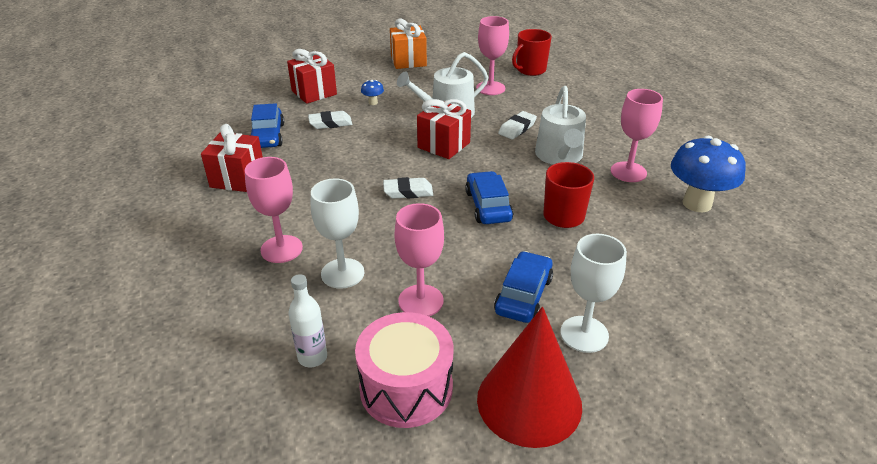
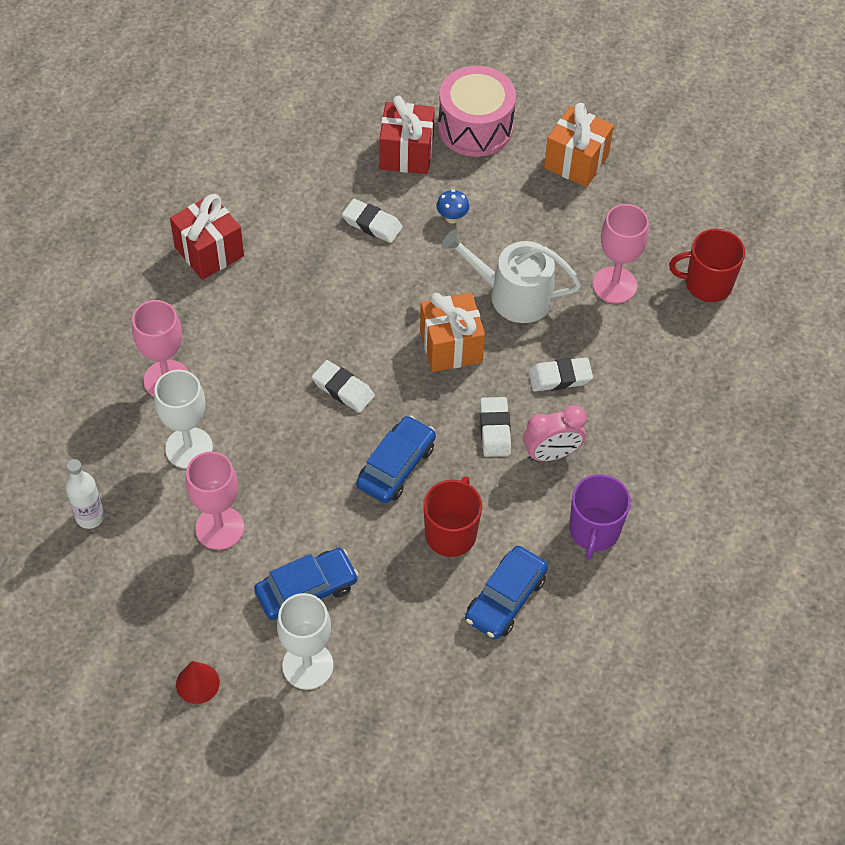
camera: 40 degrees right, 20 degrees up
(267, 136) = (291, 201): blue car -> blue car (505, 598)
(406, 388) = (127, 599): pink drum -> pink drum (475, 127)
(444, 145) = (451, 346): red gift -> orange gift
(517, 163) = (494, 429): none -> white eraser
(529, 401) = (197, 683): red cone -> red cone, size x0.43
(559, 156) = (551, 454): white watering can -> pink clock
(628, 172) = (594, 531): pink goblet -> purple mug
(697, 203) = (604, 624): blue mushroom -> none

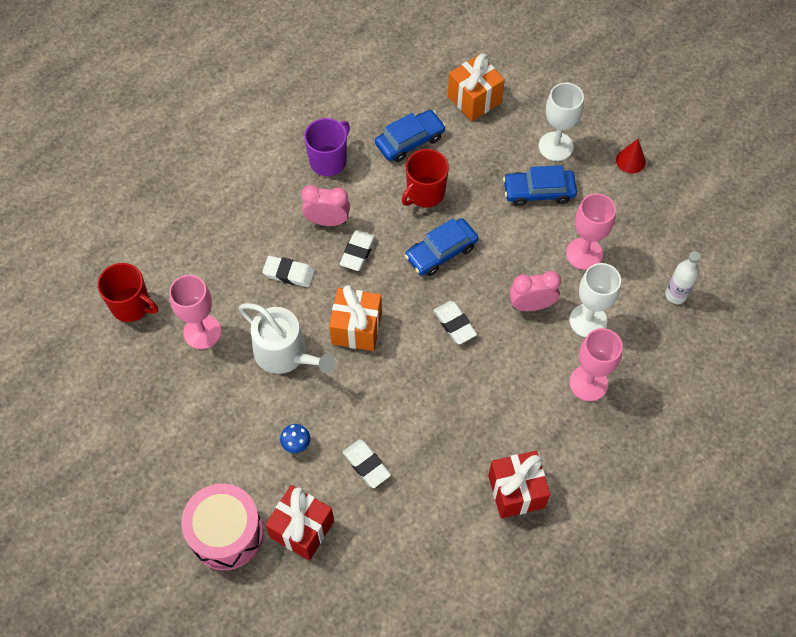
camera: 155 degrees left, 5 degrees up
(262, 442) = (531, 305): none -> pink clock
(576, 161) = (160, 460): orange gift -> orange gift (474, 99)

